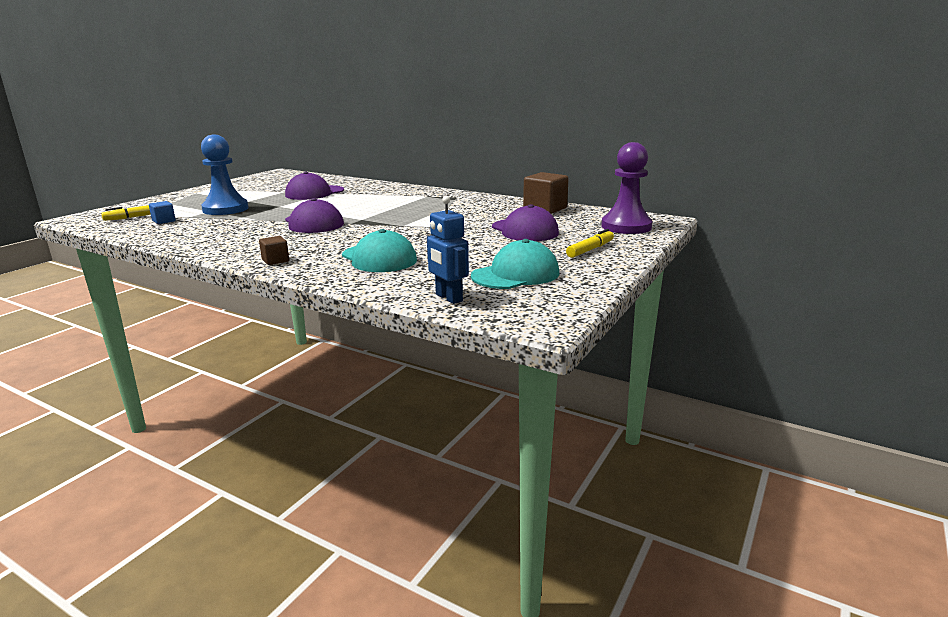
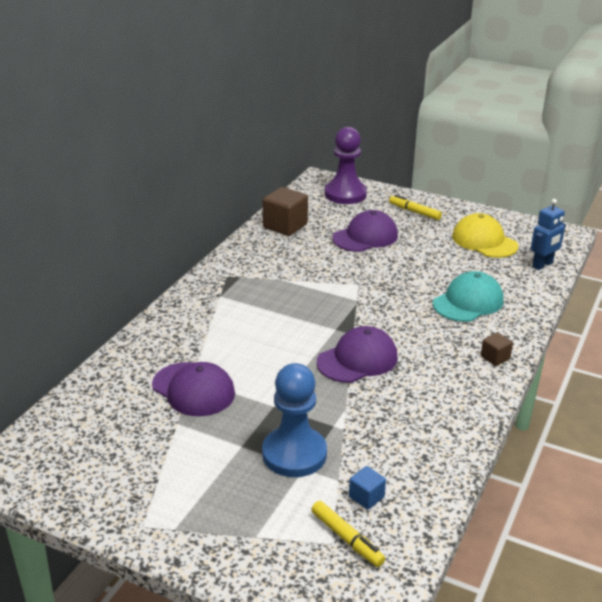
camera: 95 degrees left, 10 degrees up
(515, 274) = (484, 241): turquoise cap -> yellow cap

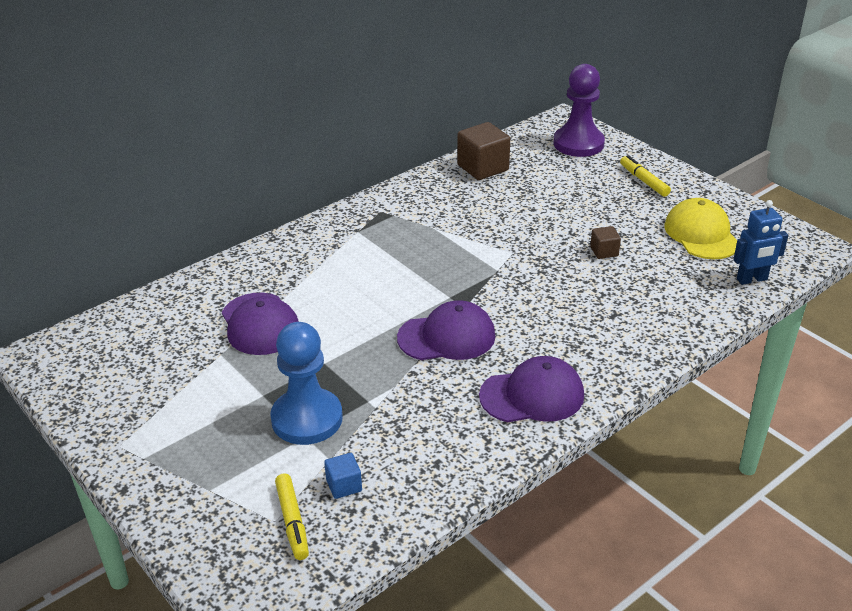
camera: 25 degrees right, 5 degrees up
(365, 237) = (563, 199): purple cap -> purple cap (532, 395)
(468, 302) = (623, 303): turquoise cap -> none
(495, 358) = (603, 375): brown cube -> brown cube (604, 251)

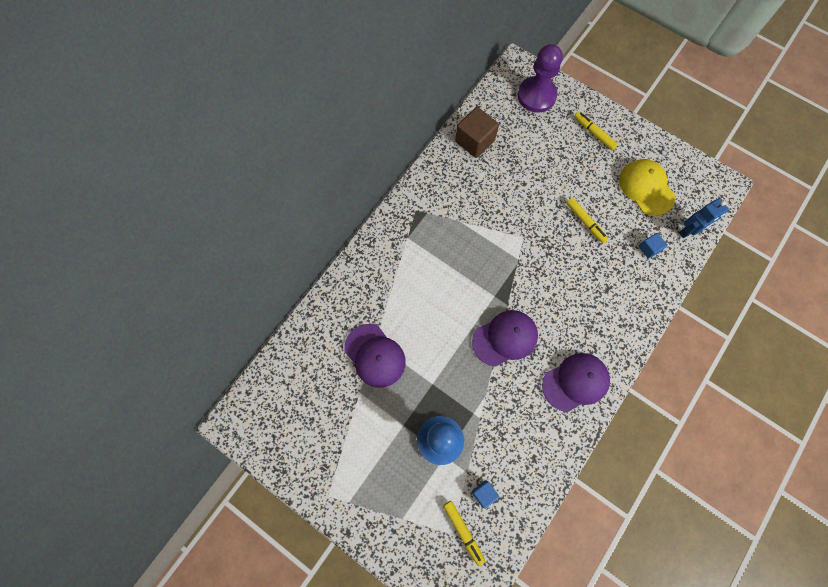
camera: 15 degrees left, 35 degrees up
(604, 251) = (585, 222): brown cube -> yellow marker
(688, 287) = (649, 248): none -> blue cube

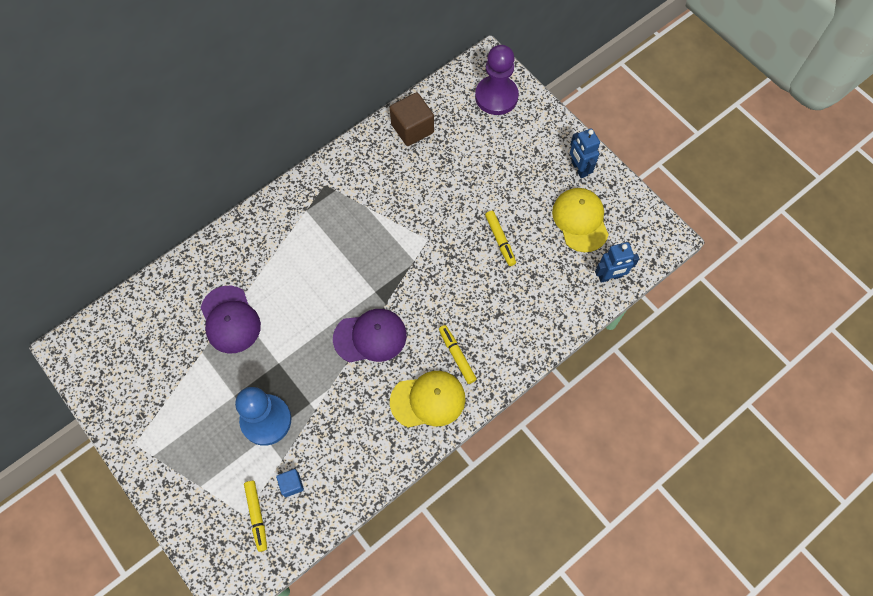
camera: 15 degrees right, 5 degrees down
(575, 382) = (428, 400): purple cap -> yellow cap
(594, 133) = (544, 150): yellow marker -> yellow marker (457, 355)
(629, 143) = (579, 168): none -> blue robot
(649, 248) = (559, 284): blue cube -> none

